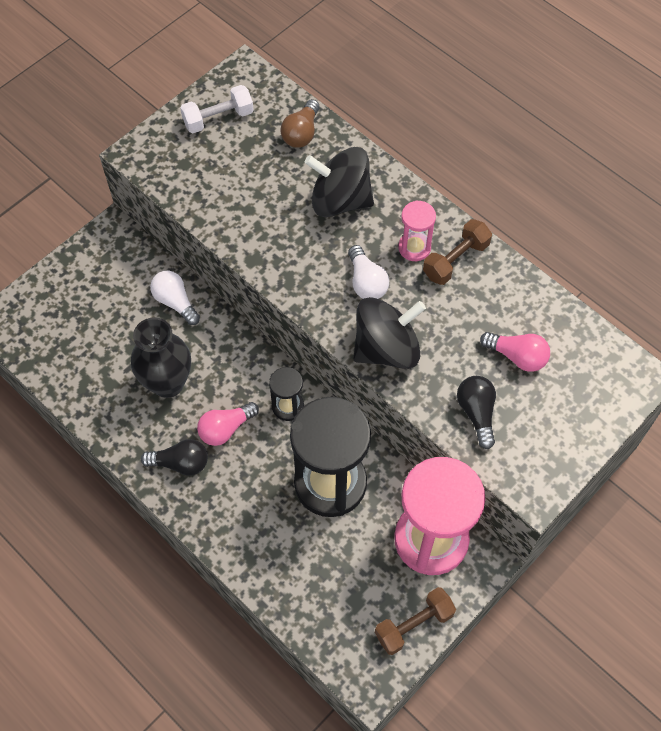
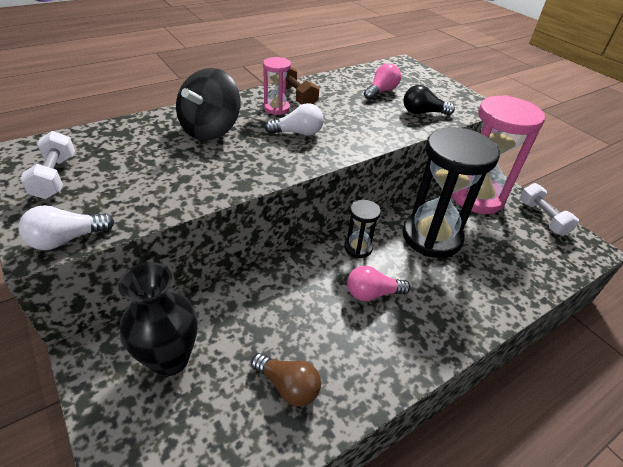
camera: 80 degrees left, 20 degrees down
(168, 383) = (311, 331): black vase -> black vase (170, 359)
(175, 302) = (217, 308): white light bulb -> white light bulb (67, 239)
(180, 463) = (405, 336): black light bulb -> none
(226, 429) = (372, 293): pink light bulb -> pink light bulb turned 105 degrees clockwise
(301, 133) = (123, 135): brown light bulb -> brown light bulb (288, 386)
(386, 348) = (362, 136): black spinning top -> none
(414, 624) = (542, 218): brown dumbbell -> white dumbbell

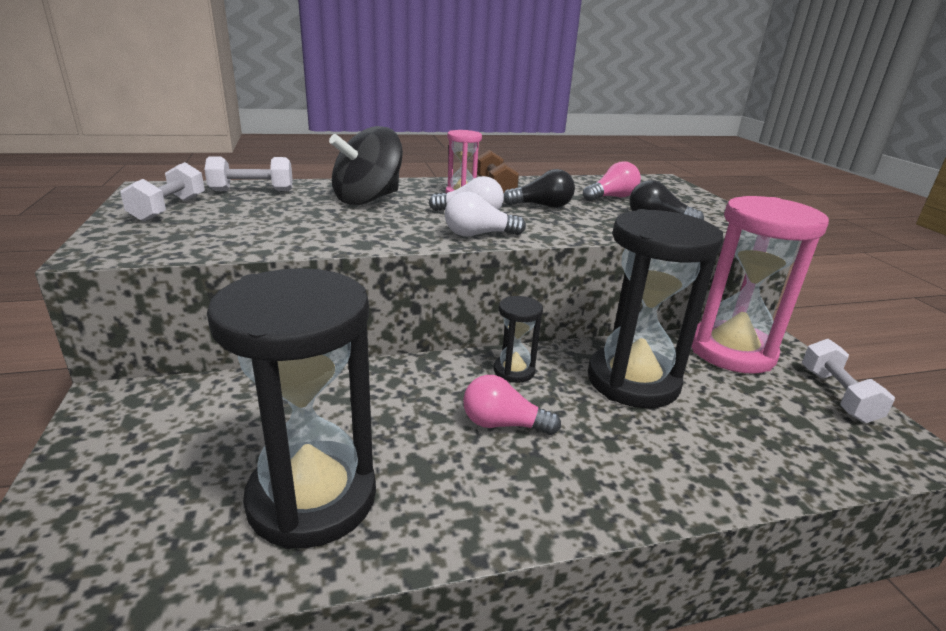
camera: 20 degrees right, 15 degrees down
(67, 239) = (129, 252): white light bulb -> white light bulb (478, 235)
(108, 137) = (252, 190): none -> white dumbbell
(170, 359) = (190, 428): black vase -> none
(288, 386) = (312, 498): brown light bulb -> black hourglass
(341, 112) = (542, 206): none -> black light bulb

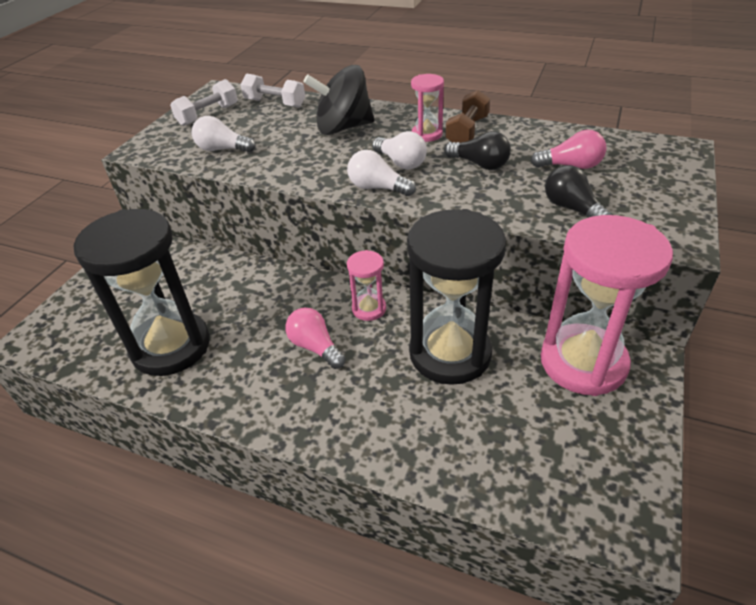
camera: 40 degrees right, 15 degrees up
(239, 233) = (222, 149): none -> white light bulb
(514, 371) = (369, 309): black hourglass -> pink hourglass
(837, 395) = (630, 447): white dumbbell -> none

